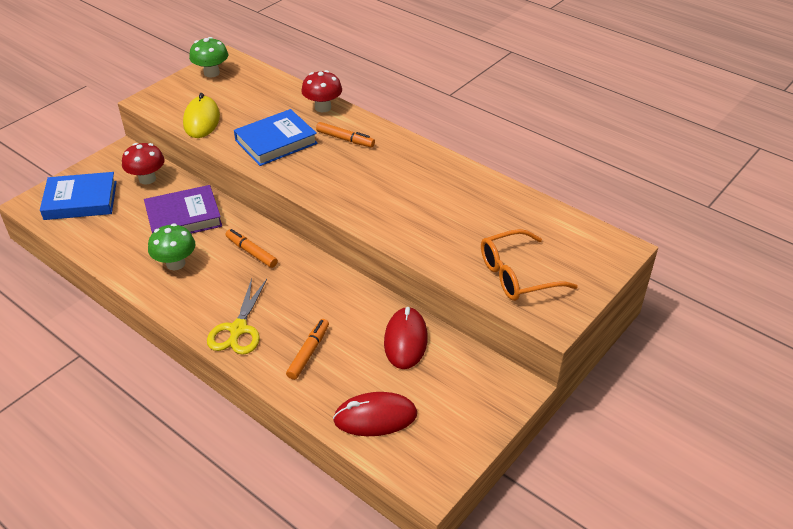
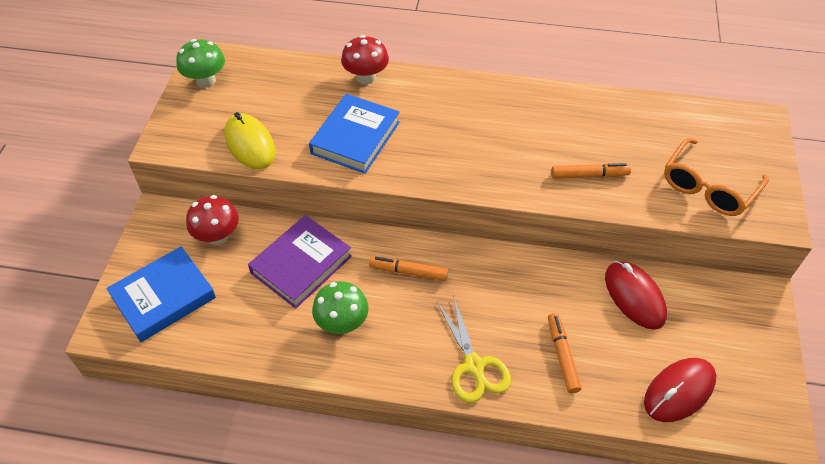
camera: 30 degrees left, 10 degrees up
(345, 139) = (423, 106): orange marker -> orange marker (589, 175)

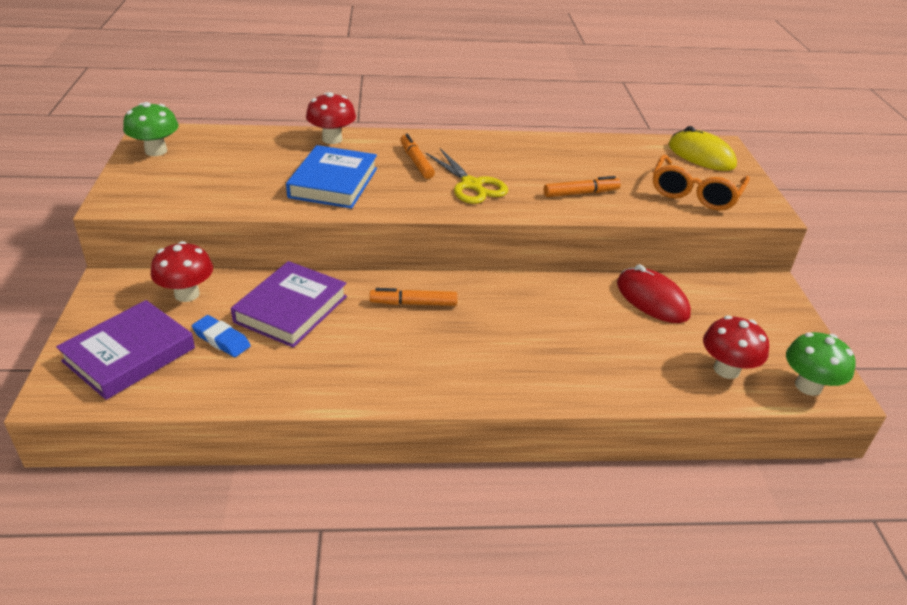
camera: 15 degrees left, 15 degrees down
(164, 297) = (129, 354): blue book -> purple book
(238, 291) = (221, 340): none -> blue eraser
(250, 144) = (217, 195): yellow mouse -> yellow mouse (701, 156)
(342, 323) = (351, 354): green mushroom -> green mushroom (808, 386)
(474, 366) = (509, 374): yellow scissors -> yellow scissors (471, 185)
(562, 355) = (598, 354): orange marker -> orange marker (416, 162)
(679, 391) = (726, 369): red mouse -> red mushroom

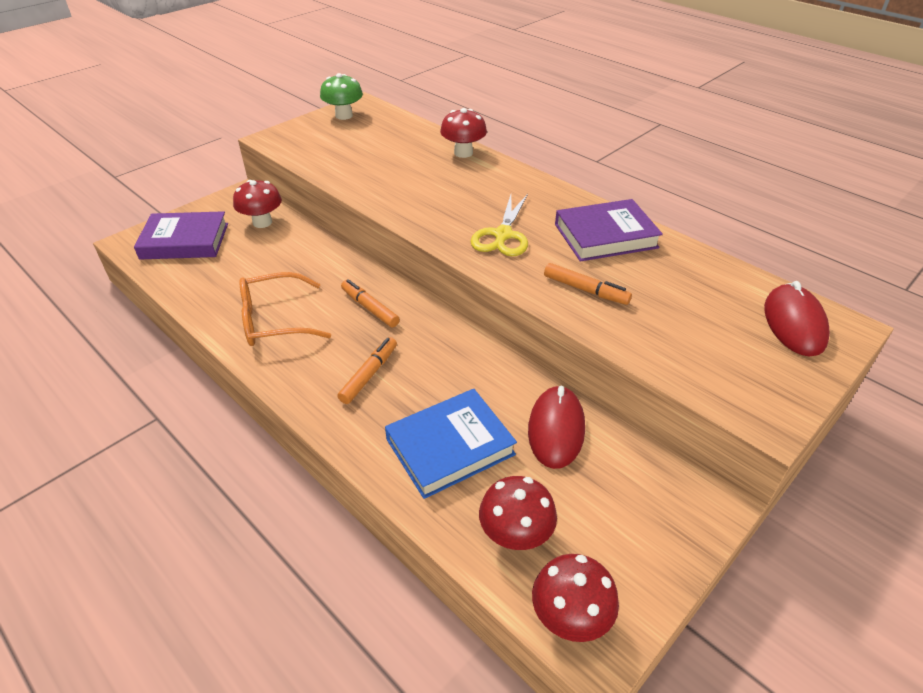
camera: 50 degrees right, 5 degrees up
(221, 340) = (234, 260): blue eraser -> none
(291, 309) = (296, 265): purple book -> purple book (605, 236)
(333, 183) = (408, 185): blue book -> blue book (450, 447)
(416, 162) = (493, 197): orange marker -> orange marker (369, 374)
(695, 193) = (710, 353): orange glasses -> orange glasses (275, 320)
(701, 156) = (794, 323): yellow mouse -> red mouse
(808, 386) = (570, 617): green mushroom -> red mushroom

